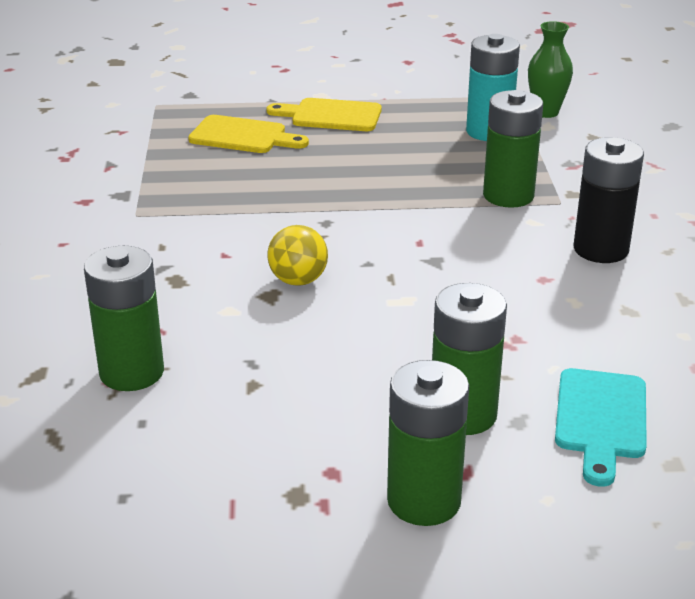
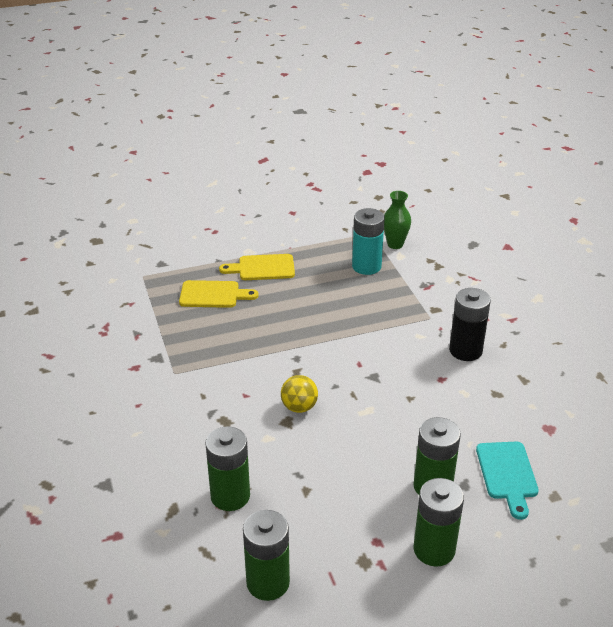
camera: 15 degrees left, 5 degrees up
(508, 195) = (397, 317): green battery -> green battery (268, 582)

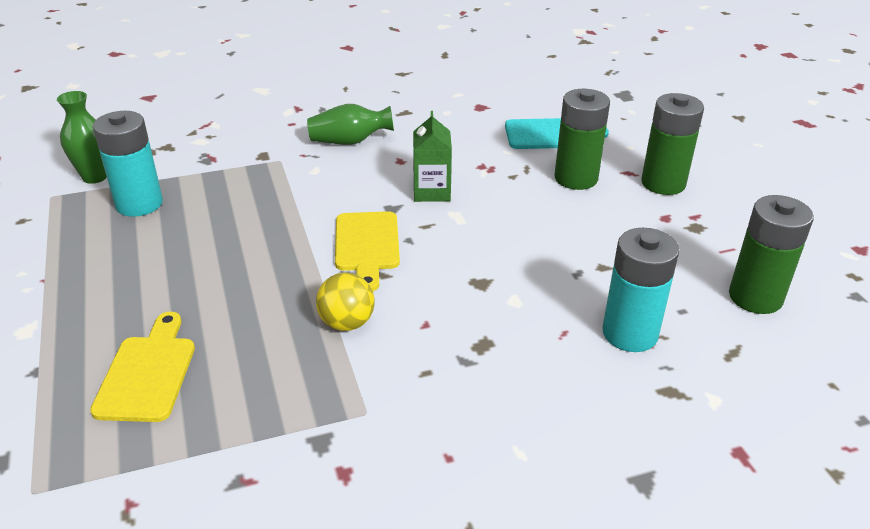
camera: 90 degrees left, 0 degrees up
(230, 496) = (630, 333): green battery -> turquoise battery
(262, 268) = (90, 311): yellow cutting board -> yellow cutting board (367, 245)
(299, 407) = (451, 271): yellow ball -> yellow ball (347, 323)
(399, 397) = (431, 191): none -> green carton
(465, 350) = (350, 141): black battery -> green vase

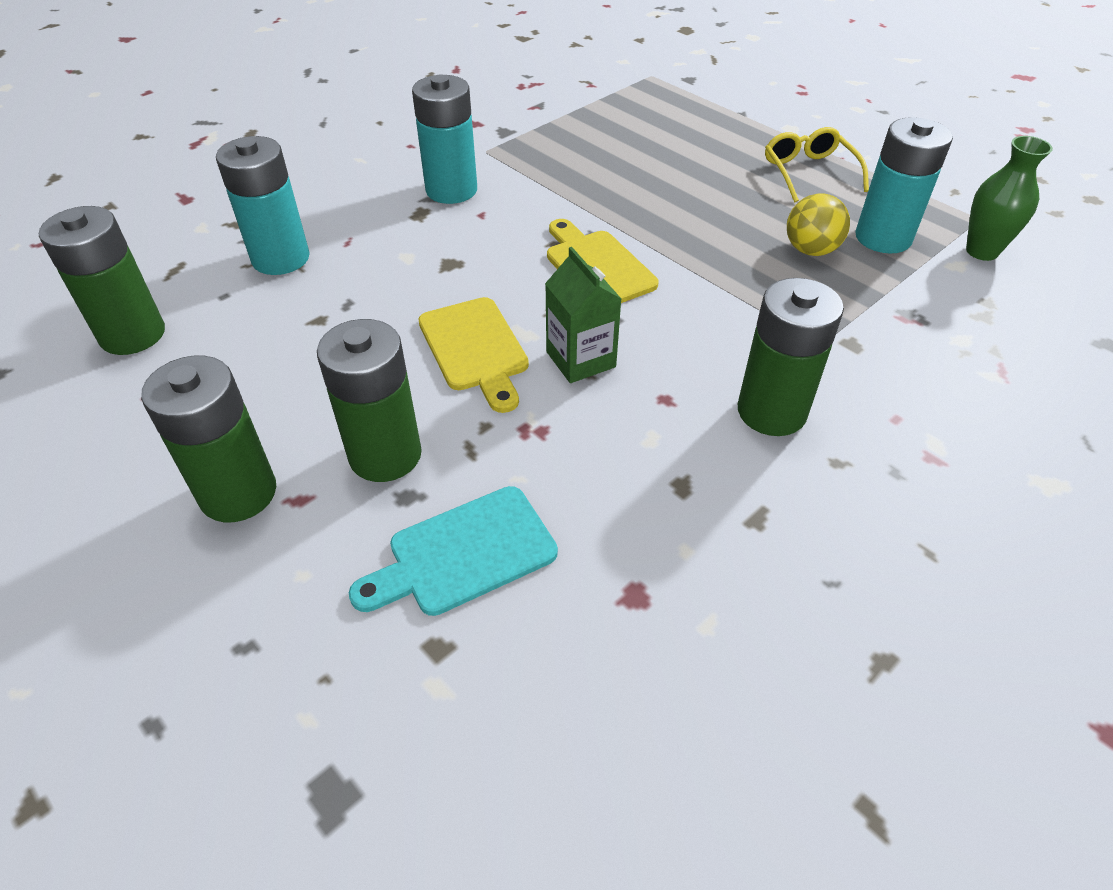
camera: 155 degrees right, 10 degrees up
(96, 274) = (808, 172): none -> yellow glasses
(148, 373) = (665, 131): yellow cutting board -> yellow cutting board (475, 349)
(347, 323) = (551, 197): yellow ball -> yellow ball (810, 250)
(350, 141) = (771, 411): green vase -> green battery
(437, 364) = (451, 190): none -> turquoise battery

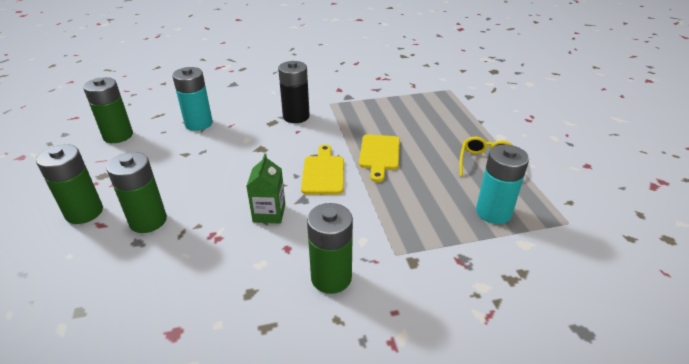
camera: 30 degrees right, 10 degrees down
(451, 190) = (296, 116): turquoise battery -> black battery
(464, 553) = (130, 277): turquoise cutting board -> none
(475, 349) = (230, 190): yellow cutting board -> yellow cutting board (379, 154)
(810, 250) = (442, 204): yellow ball -> none
(982, 251) = (550, 242): green vase -> none

